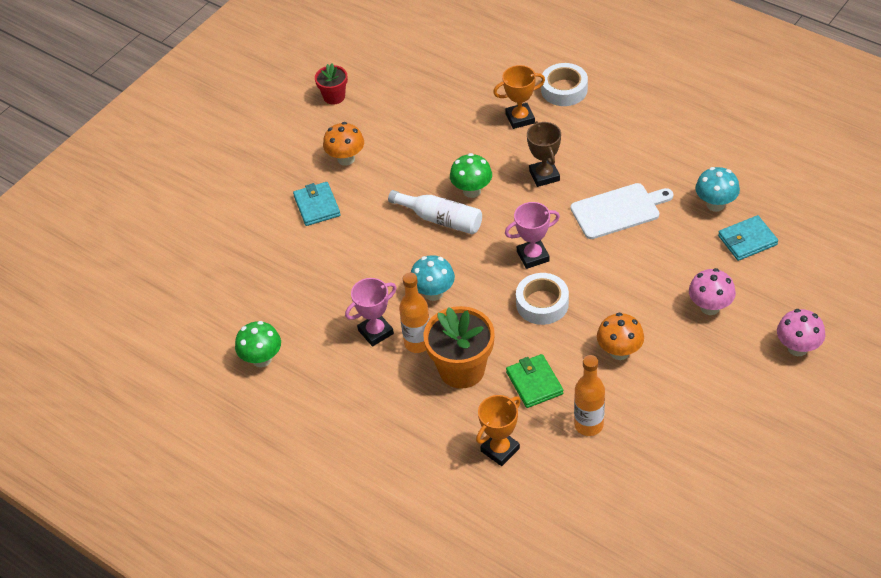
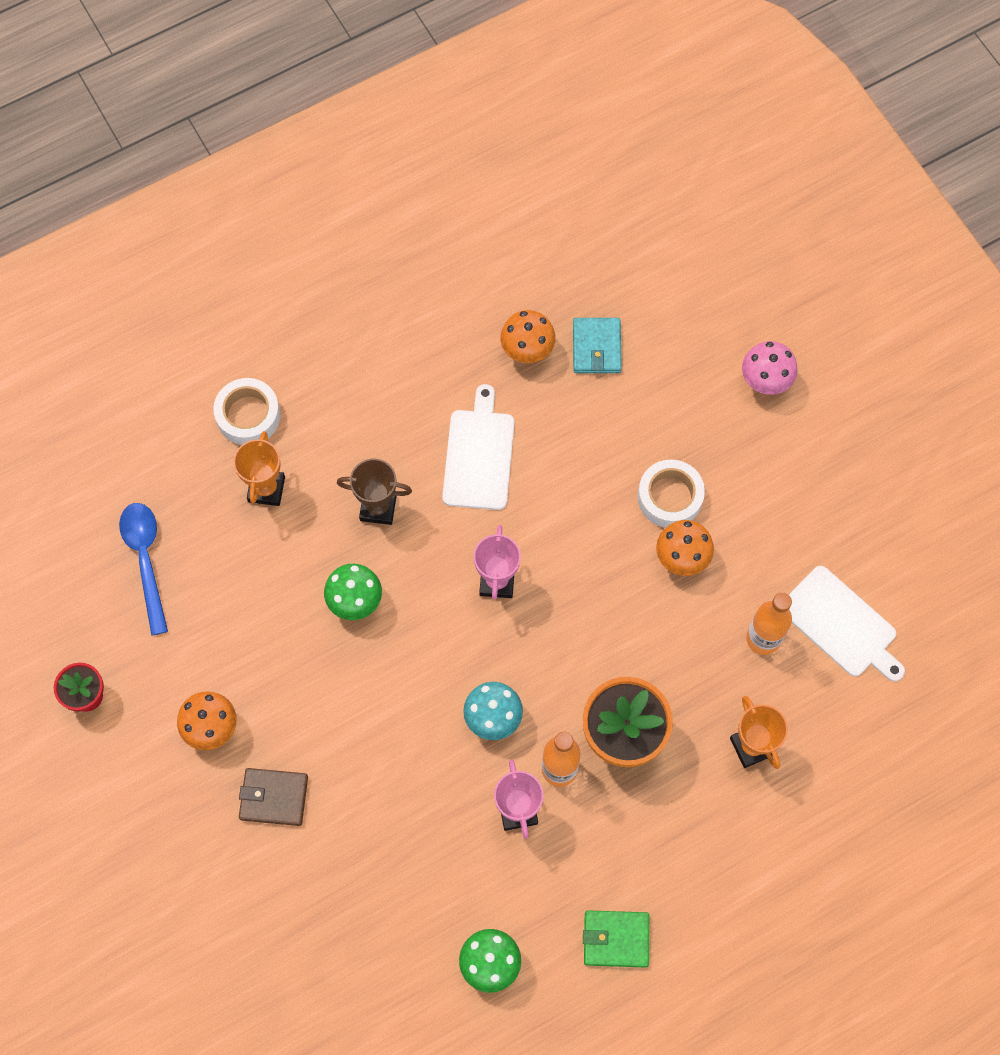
camera: 70 degrees left, 20 degrees up
(317, 206) = (274, 797): turquoise wallet -> brown wallet
(436, 85) = (146, 560): none -> blue spoon
(440, 219) = (381, 658): white bottle -> none
(534, 383) = (680, 667): green wallet -> green wallet (616, 939)
(542, 303) = (572, 605): white tape -> white tape (670, 497)
(632, 471) = (841, 625): none -> white cutting board
(710, 307) = (668, 435): pink mushroom -> none
(715, 204) = (527, 350): turquoise mushroom -> orange mushroom

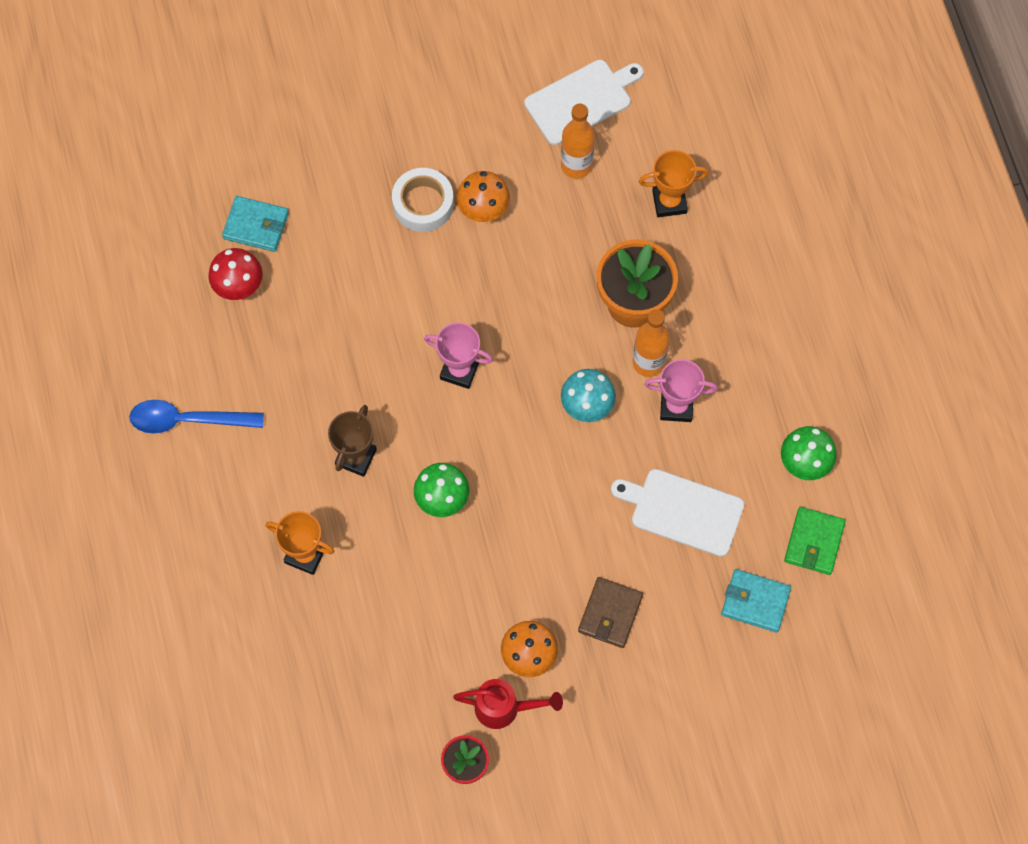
camera: 75 degrees left, 0 degrees up
(146, 560) = (344, 683): blue spoon -> blue spoon (187, 420)
(153, 718) = (505, 708): none -> red watering can
(248, 415) = (223, 555): white tape -> none
(321, 946) = (755, 601): none -> turquoise wallet
(479, 455) = (331, 355): white cutting board -> white cutting board (682, 511)
(527, 350) = (239, 286): orange mushroom -> red mushroom
(616, 939) = (807, 355): green wallet -> green wallet (814, 542)
(765, 381) = (336, 94): pink mushroom -> none

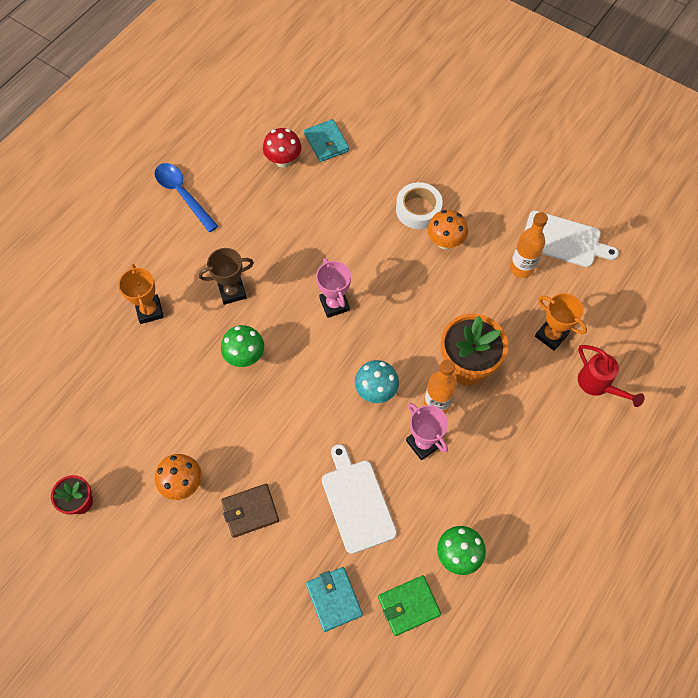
camera: 50 degrees right, 5 degrees down
(505, 708) = (136, 496): red watering can -> red watering can (598, 385)

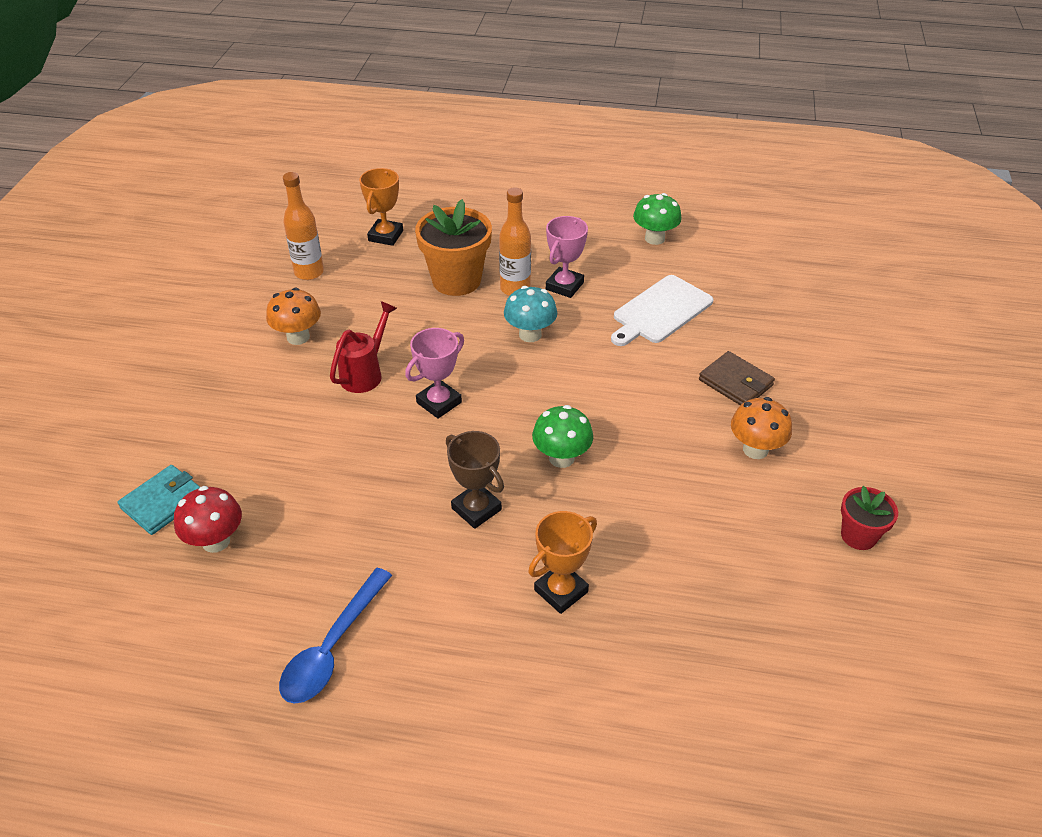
camera: 115 degrees left, 20 degrees down
(334, 599) = (762, 297): turquoise wallet -> none
(408, 606) = (724, 253): green wallet -> none
(418, 209) = (257, 372): white tape -> none
(564, 240) = (256, 252): white cutting board -> none
(598, 385) = (425, 199): red watering can -> red watering can (365, 373)

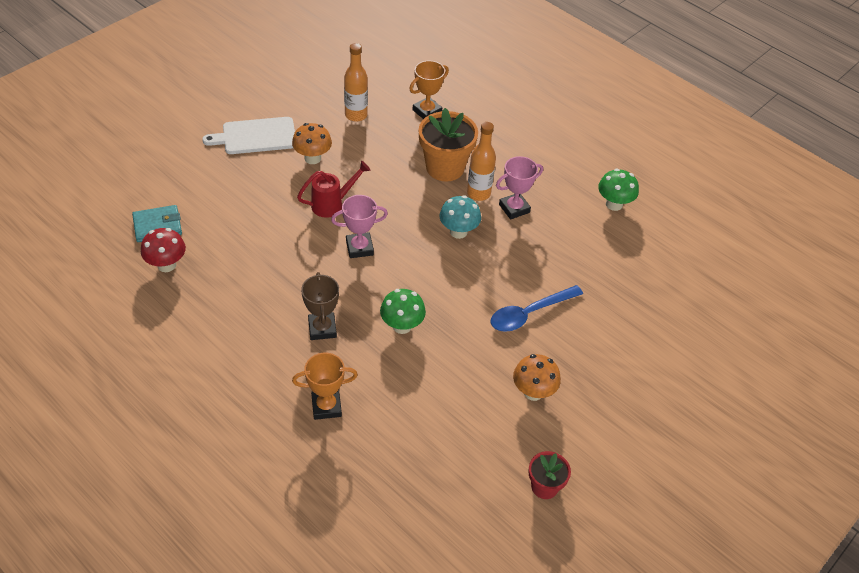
camera: 30 degrees right, 5 degrees up
(332, 647) = (177, 362): blue spoon -> blue spoon (529, 313)
(660, 311) = (564, 261): white cutting board -> white cutting board (256, 136)
(735, 383) = (566, 340): brown wallet -> none

